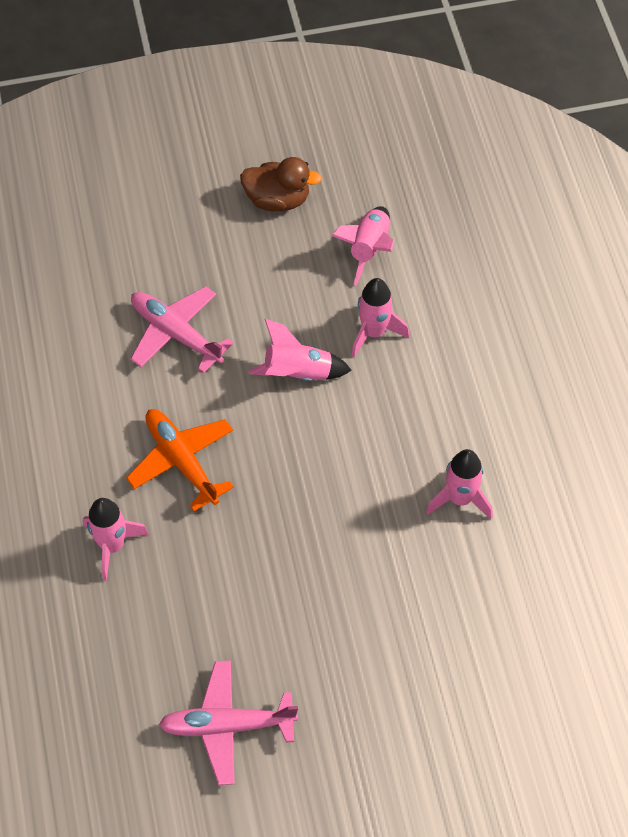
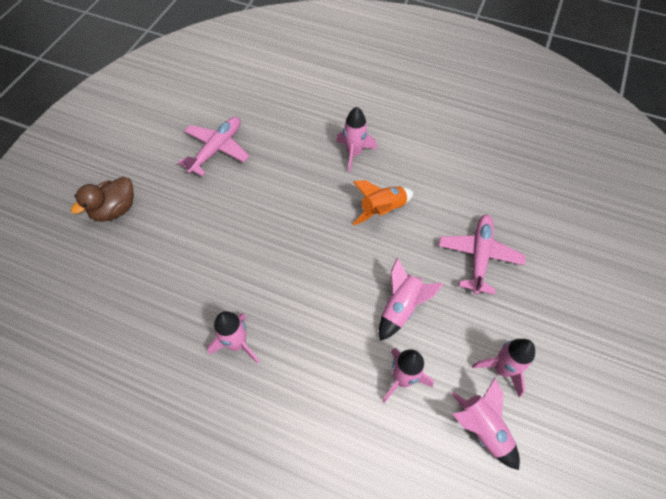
camera: 125 degrees right, 0 degrees up
(176, 333) = (479, 256): pink plane -> pink plane turned 60 degrees counterclockwise
(182, 461) = (382, 210): orange plane -> orange rocket
(277, 200) = (569, 391): brown duck -> brown duck (115, 210)
(297, 258) = (502, 369): none -> pink rocket

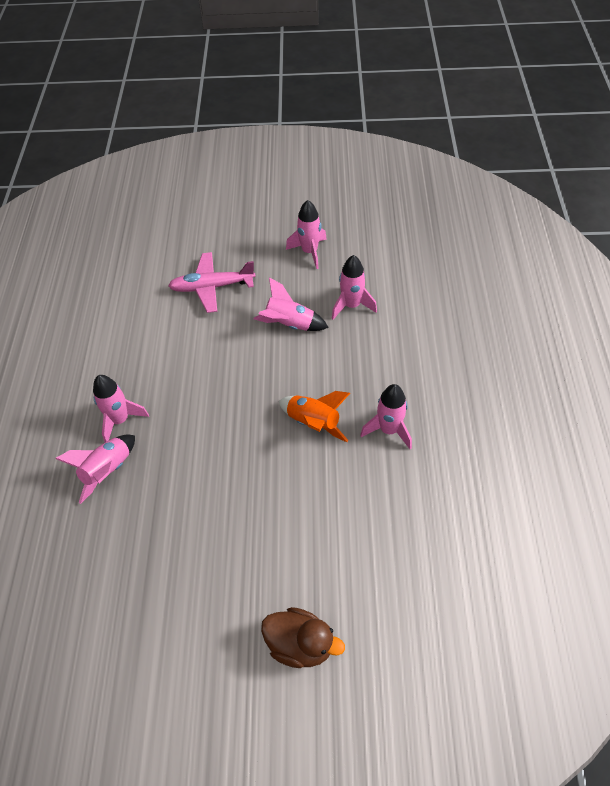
camera: 110 degrees left, 5 degrees down
(217, 149) = (160, 571): pink plane -> none
(382, 210) = (189, 370): orange rocket -> orange rocket (313, 423)
(482, 429) = (361, 253): pink rocket -> pink rocket (108, 471)

